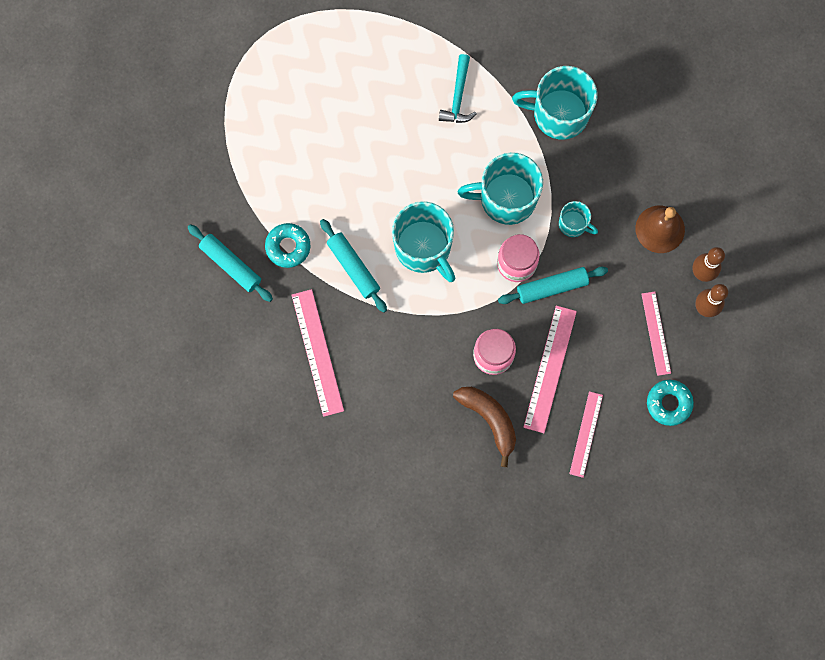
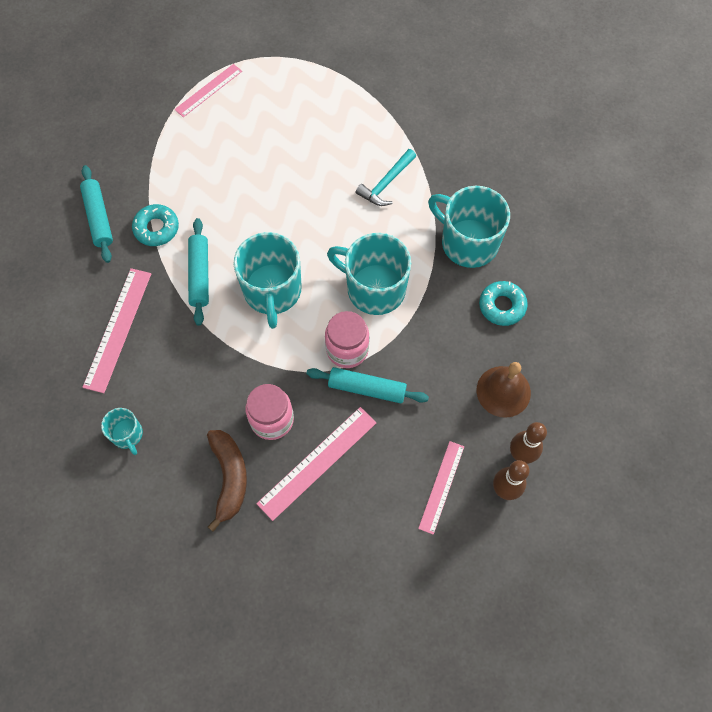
camera: 30 degrees right, 10 degrees down
(573, 224) = (422, 343): turquoise mug -> turquoise mug (127, 435)
(586, 434) = (312, 546): pink ruler -> pink ruler (208, 90)
(669, 403) = (413, 563): turquoise donut -> turquoise donut (502, 306)

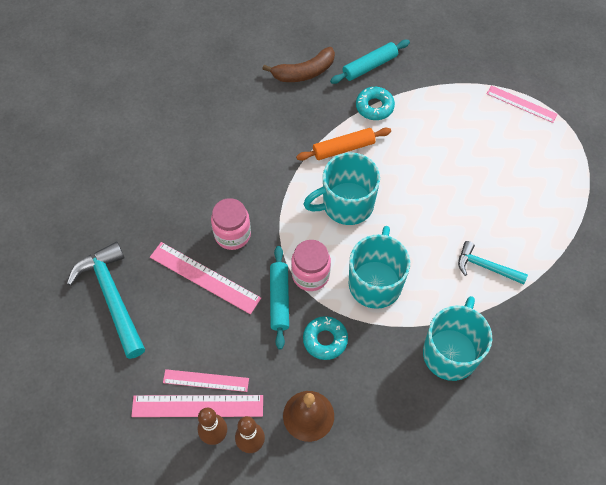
camera: 75 degrees right, 5 degrees down
(118, 329) = (279, 108): pink ruler -> pink ruler (197, 406)
(127, 435) = (196, 140): turquoise mug -> none
(200, 275) = (343, 148): turquoise rolling pin -> orange rolling pin
(229, 478) = (177, 218): brown banana -> brown banana (304, 72)
(311, 575) = (112, 297): none -> turquoise hammer
(502, 306) = (394, 397): turquoise donut -> turquoise donut (325, 340)

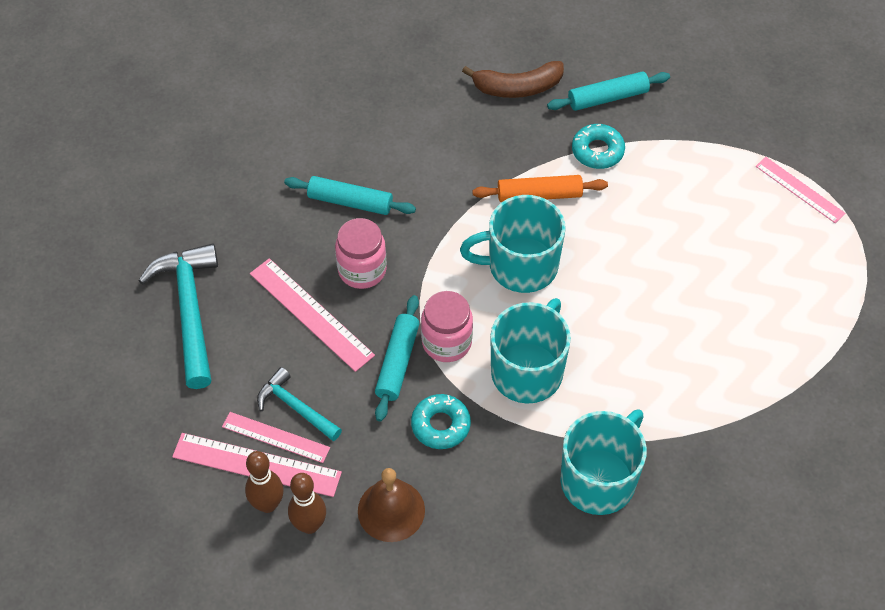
camera: 15 degrees right, 5 degrees down
(208, 184) = (350, 202): none -> turquoise rolling pin
(485, 267) = (680, 385): turquoise hammer -> turquoise hammer (295, 407)

